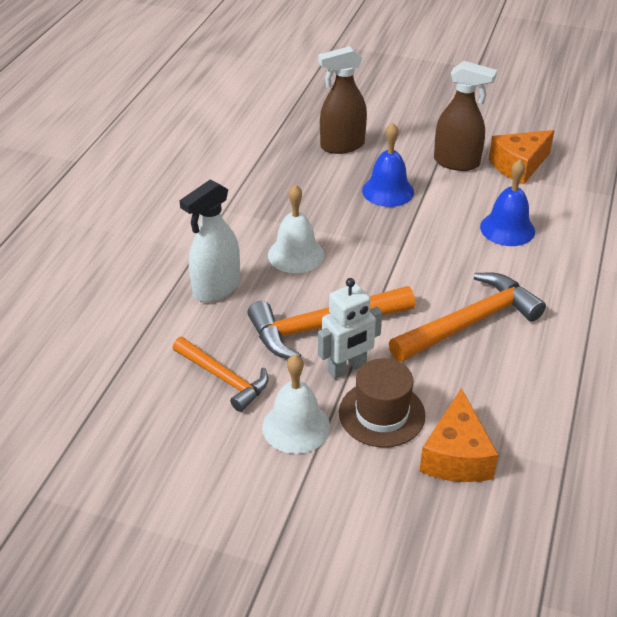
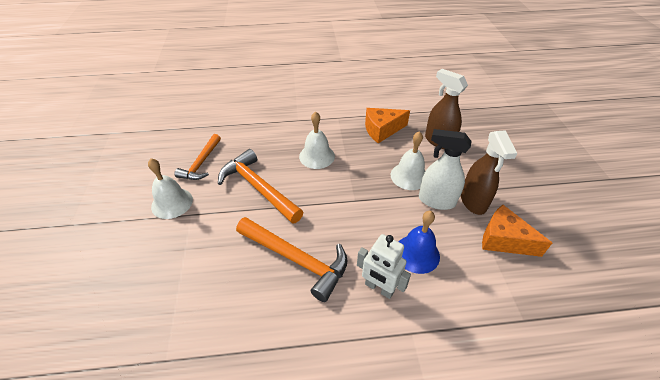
camera: 65 degrees right, 5 degrees up
(216, 288) = (270, 137): white spray bottle -> white spray bottle (436, 201)
(347, 368) = (226, 209): white robot -> white robot (379, 288)
(381, 414) = (192, 238): brown hat -> none
(388, 191) = (409, 176): blue bell -> white bell
(456, 455) = (164, 288): orange cheese -> orange cheese (382, 130)

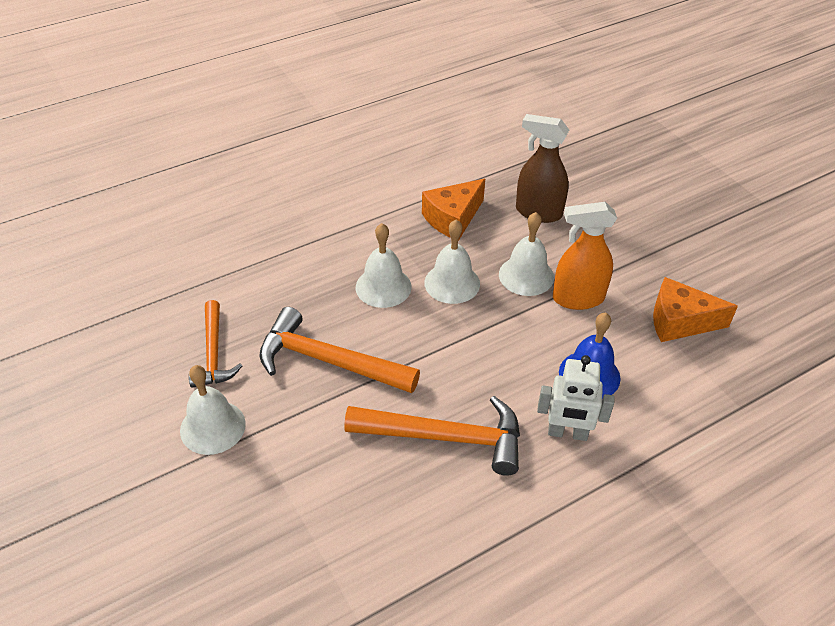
camera: 25 degrees left, 0 degrees up
(359, 166) = (452, 283): none -> white bell
(436, 201) = (577, 298): white spray bottle -> orange spray bottle
(473, 202) = (622, 284): brown spray bottle -> none

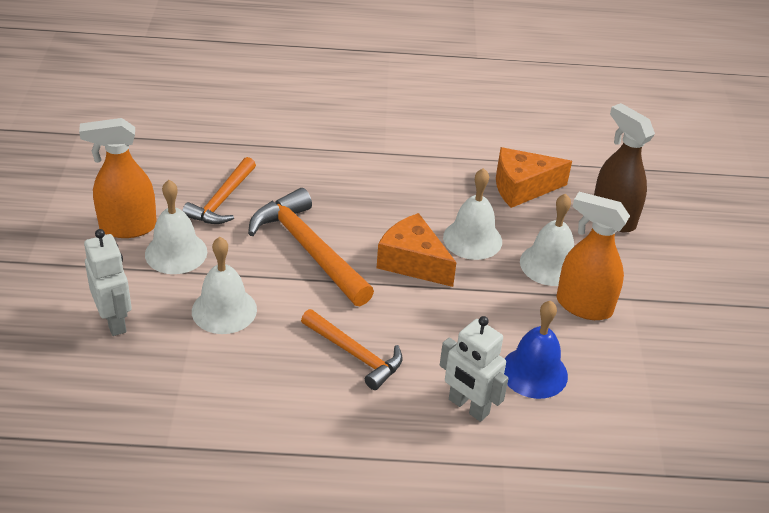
camera: 30 degrees right, 5 degrees down
(145, 426) = (127, 227): none -> orange spray bottle
(211, 527) = (115, 321): none -> white robot
(383, 287) = (407, 214): white bell -> white bell (224, 310)
(445, 437) = (355, 354): orange hammer -> orange hammer, size x0.65
(680, 322) = (671, 373): orange cheese -> orange cheese (413, 262)

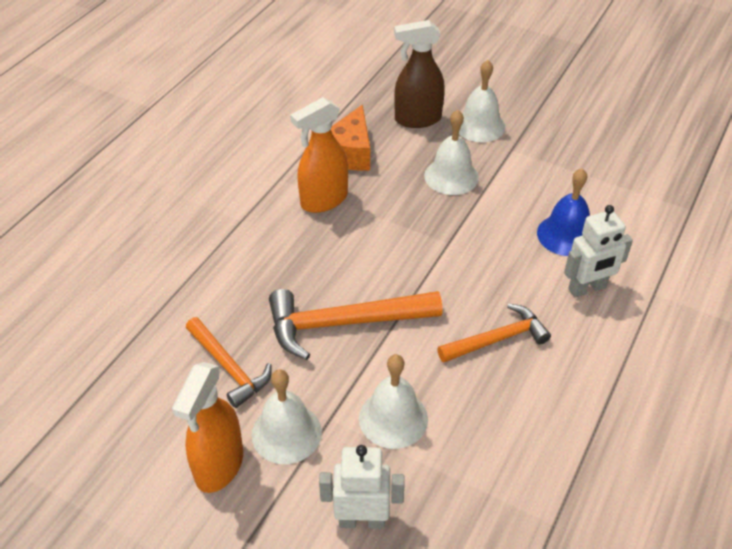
camera: 60 degrees left, 5 degrees up
(413, 262) = (402, 257): orange cheese -> none
(472, 239) = (395, 208): white bell -> white bell (479, 125)
(583, 306) = (507, 177): orange spray bottle -> orange spray bottle (323, 200)

